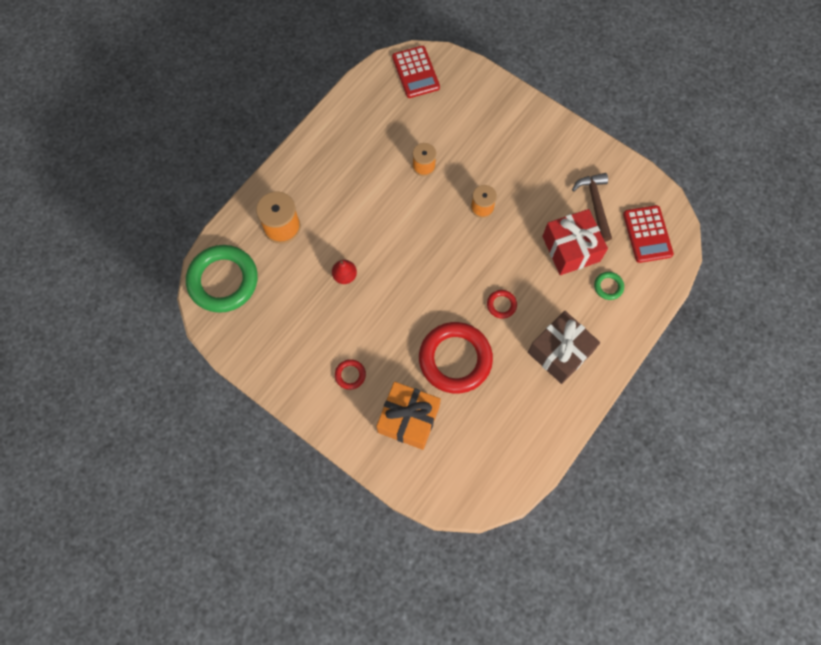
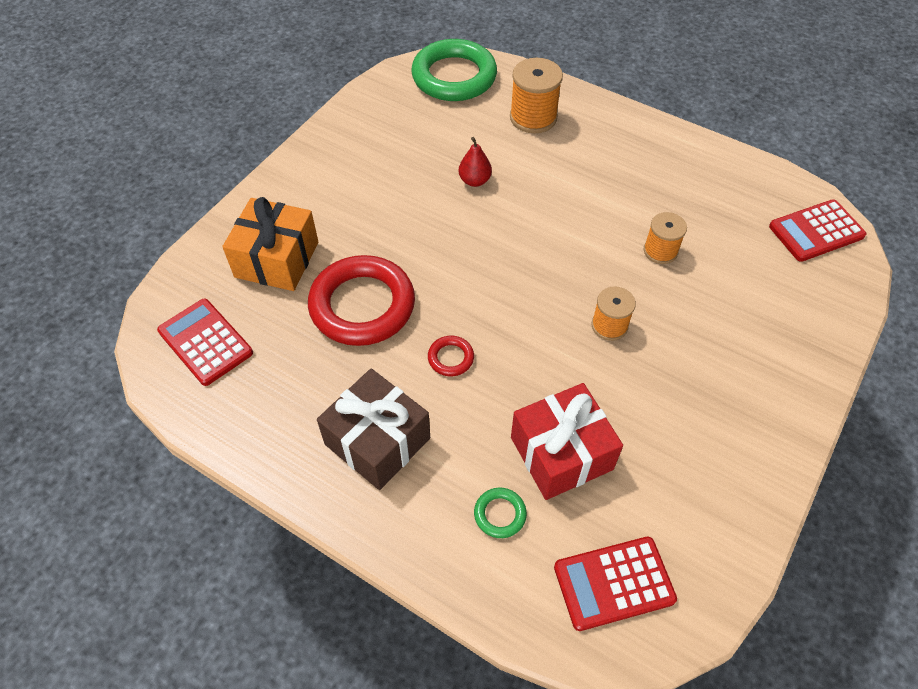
camera: 85 degrees right, 15 degrees down
(350, 375) = (338, 197): red ring -> none
(479, 465) = (205, 342): none -> red calculator
(595, 204) = (654, 490): brown hammer -> none

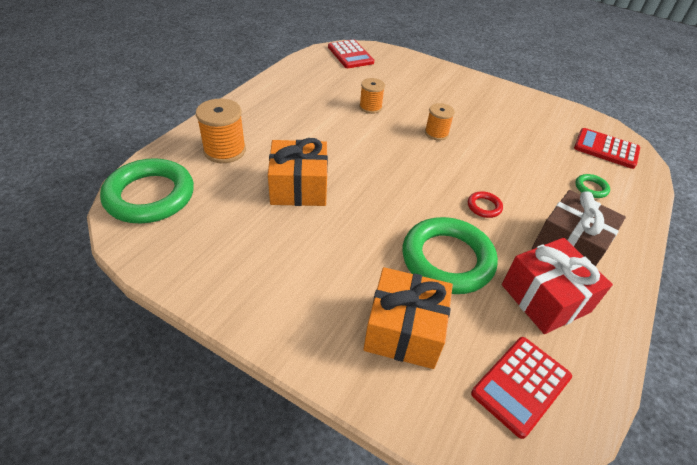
camera: 95 degrees left, 10 degrees down
(362, 305) = (447, 259): red ring -> green ring
(474, 180) = (299, 187): red pear -> orange gift
(561, 453) = (537, 160): red gift -> red gift (545, 298)
(613, 583) = (606, 149): red calculator -> red calculator turned 135 degrees clockwise

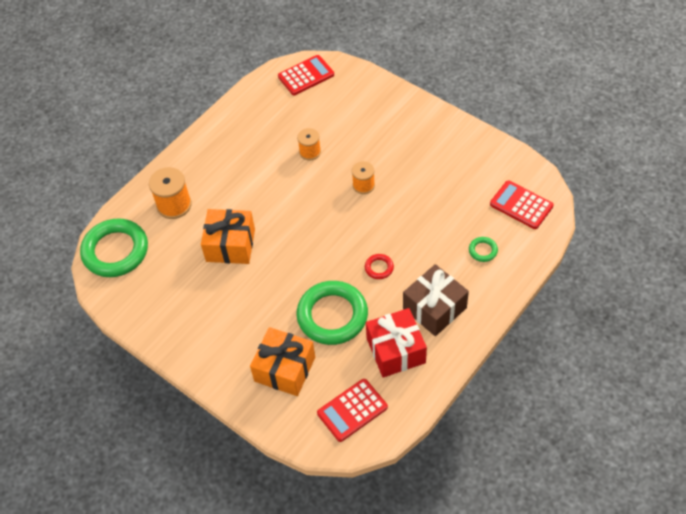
camera: 15 degrees right, 10 degrees up
(350, 55) = (306, 76): red calculator -> red calculator turned 105 degrees counterclockwise

